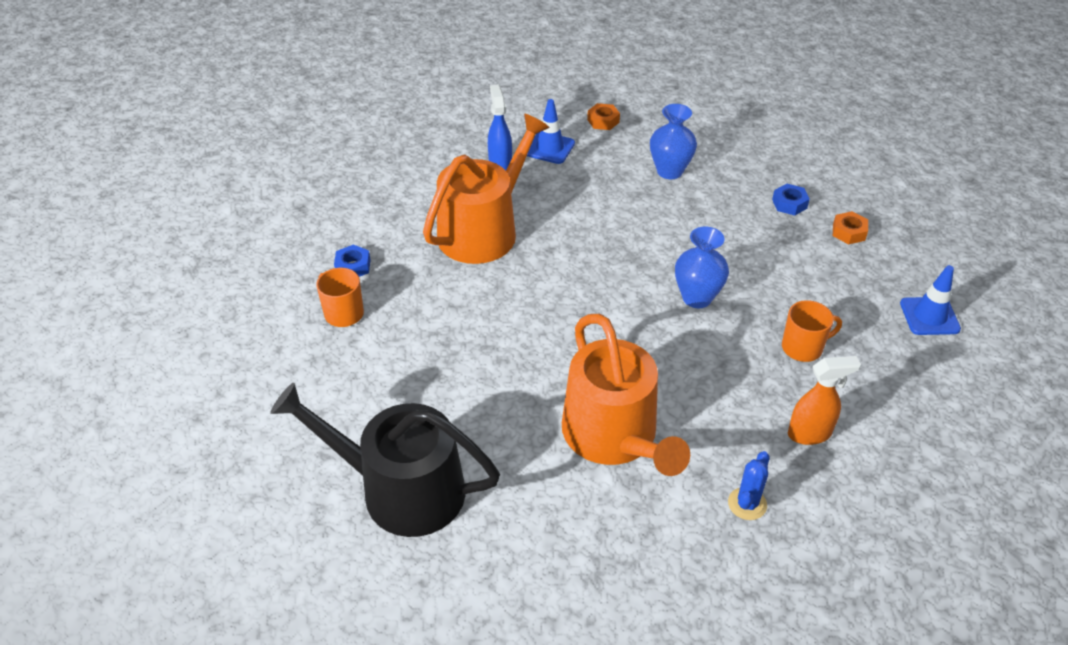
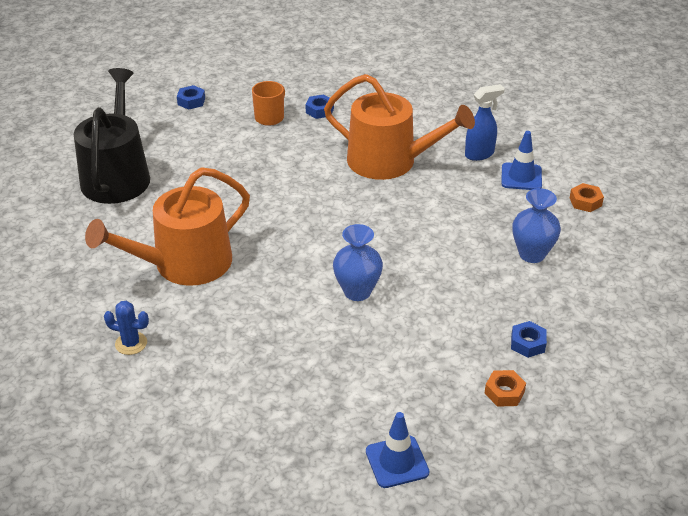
camera: 75 degrees right, 5 degrees down
(259, 386) = (191, 101): none -> blue nut
(803, 347) = (317, 366): orange mug -> none
(810, 434) = (213, 377): orange spray bottle -> none

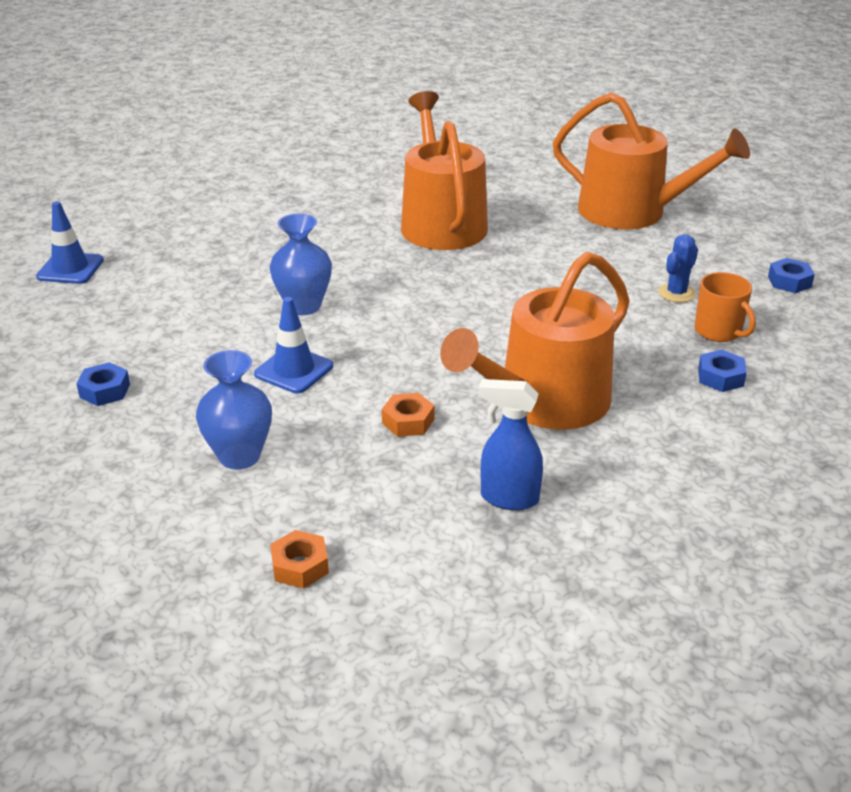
camera: 115 degrees right, 5 degrees down
(117, 175) = (633, 212): black watering can -> orange watering can
(131, 343) = (351, 183): blue cactus -> blue cactus (676, 293)
(479, 154) = (508, 498): blue spray bottle -> blue spray bottle turned 105 degrees clockwise
(504, 392) = (64, 350): orange nut -> orange nut (408, 421)
(521, 177) = (416, 520): blue traffic cone -> blue traffic cone (294, 370)

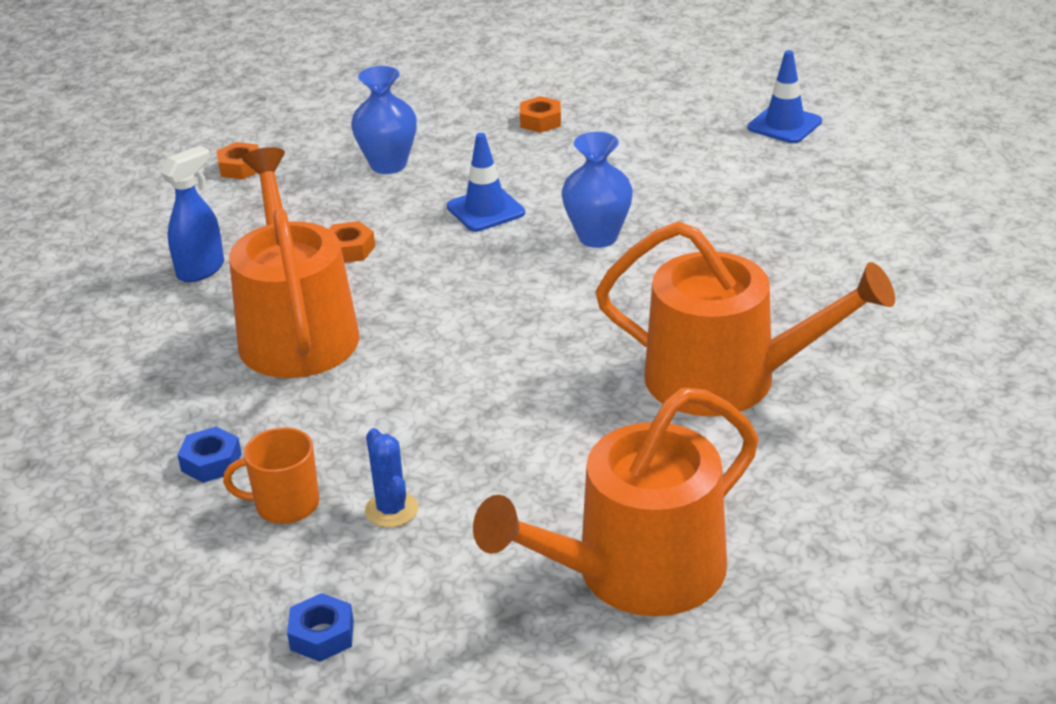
camera: 120 degrees right, 0 degrees up
(105, 391) = (540, 121): blue nut -> orange nut

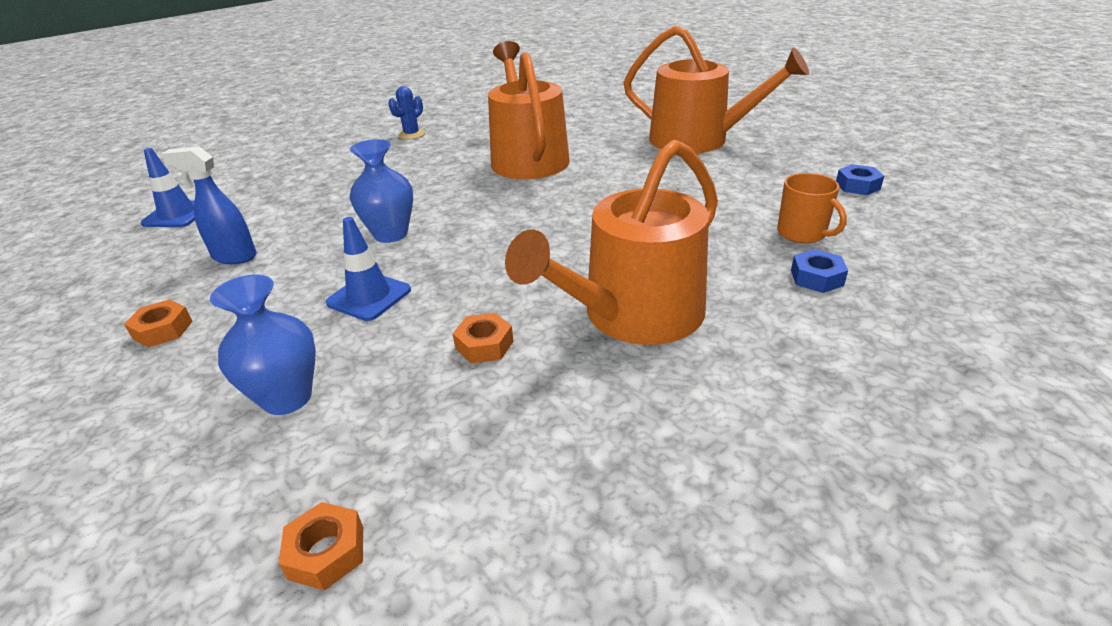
camera: 120 degrees left, 0 degrees up
(201, 270) = (599, 435): blue spray bottle -> blue spray bottle (234, 257)
(391, 510) = (752, 202): blue cactus -> blue cactus (411, 134)

